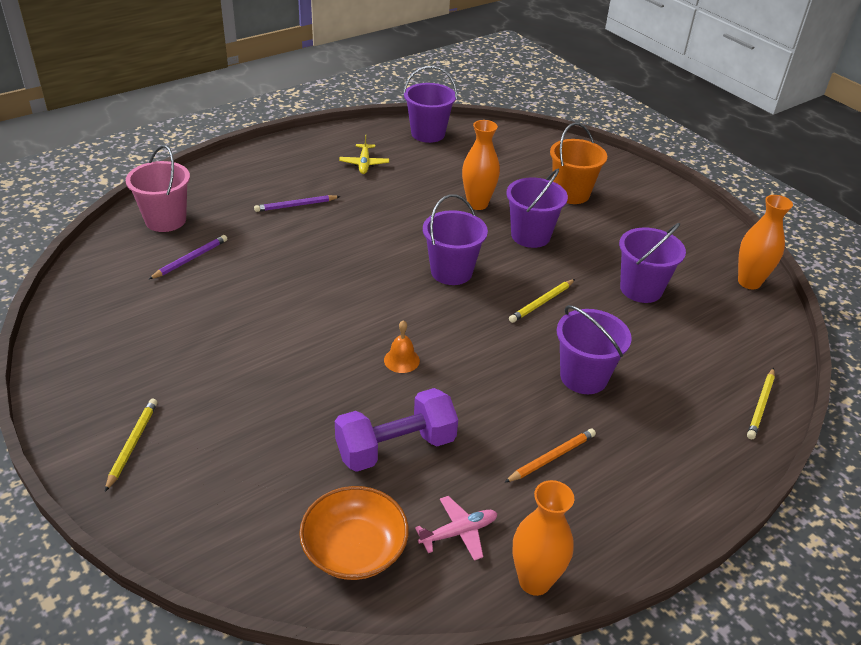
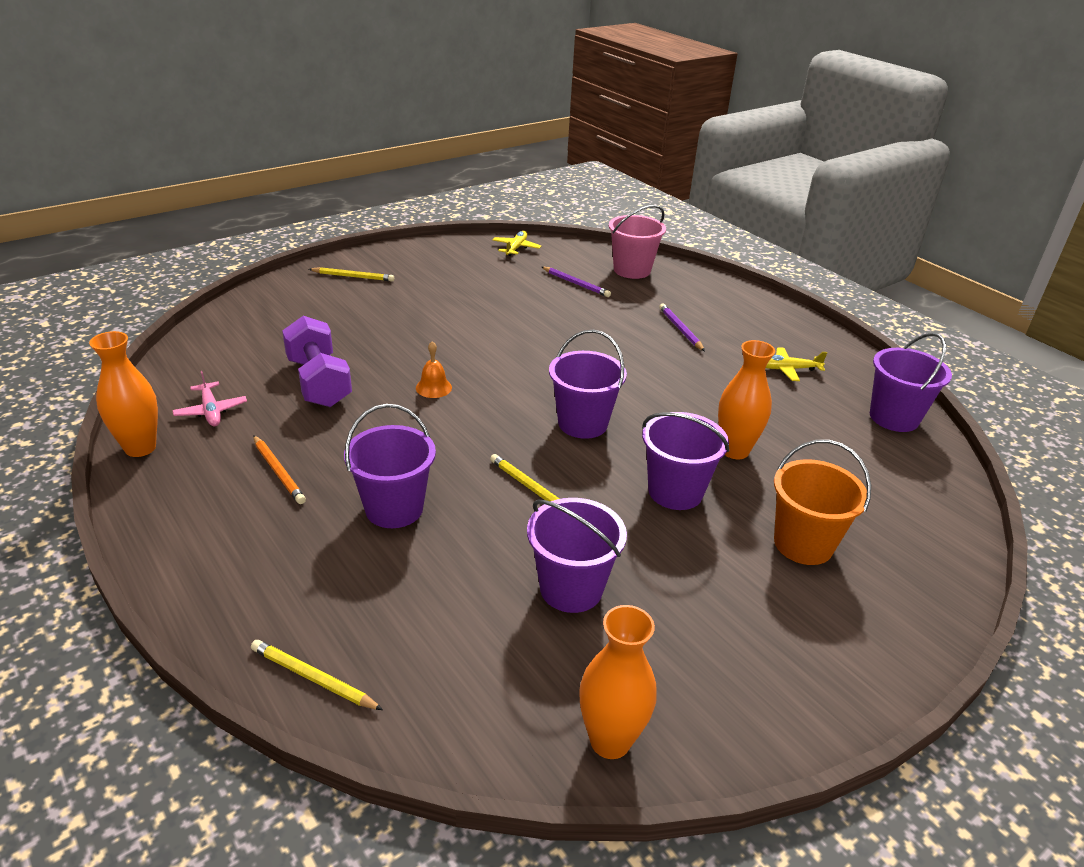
camera: 90 degrees right, 5 degrees down
(83, 299) = (516, 248): none -> yellow plane
(354, 549) = (218, 362): orange bowl -> none

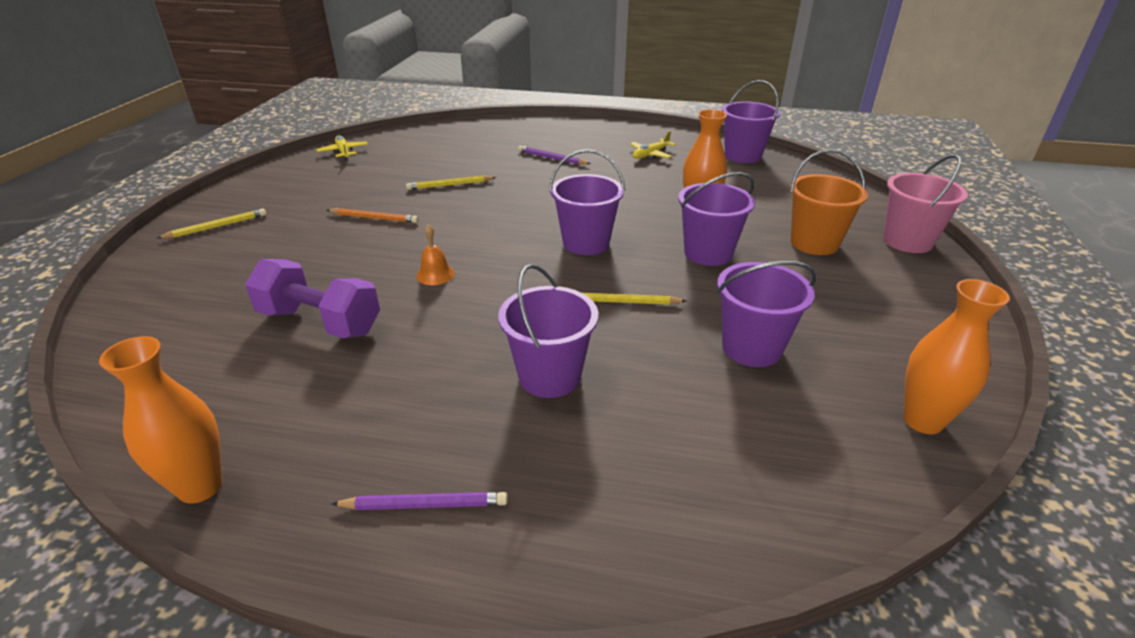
camera: 40 degrees left, 0 degrees up
(211, 411) = (236, 405): pink plane -> none
(278, 472) = (400, 412): orange pencil -> orange pencil (374, 218)
(313, 678) = (702, 545): yellow pencil -> yellow pencil (449, 185)
(576, 284) = (432, 158): purple pencil -> purple pencil (425, 505)
(632, 270) = (459, 135): pink bucket -> pink bucket (907, 241)

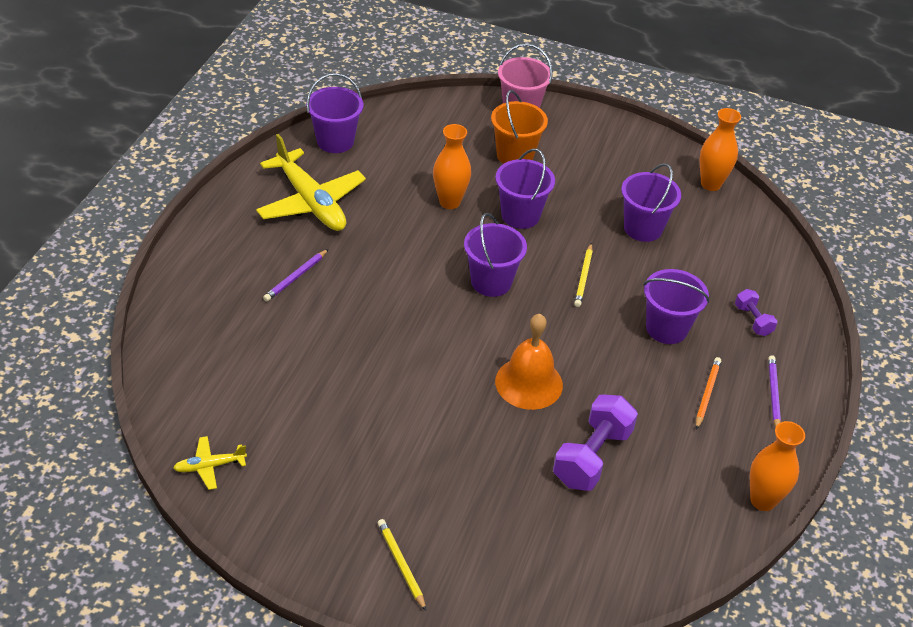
camera: 85 degrees left, 10 degrees up
(374, 218) = (410, 428): orange pencil -> orange pencil (707, 394)
(435, 274) = (529, 383): orange bell -> orange bell, size x2.03
(449, 185) = (344, 366): yellow pencil -> none
(598, 478) = (753, 320): none -> purple dumbbell
(651, 154) = (310, 202): yellow plane -> yellow plane, size x2.17

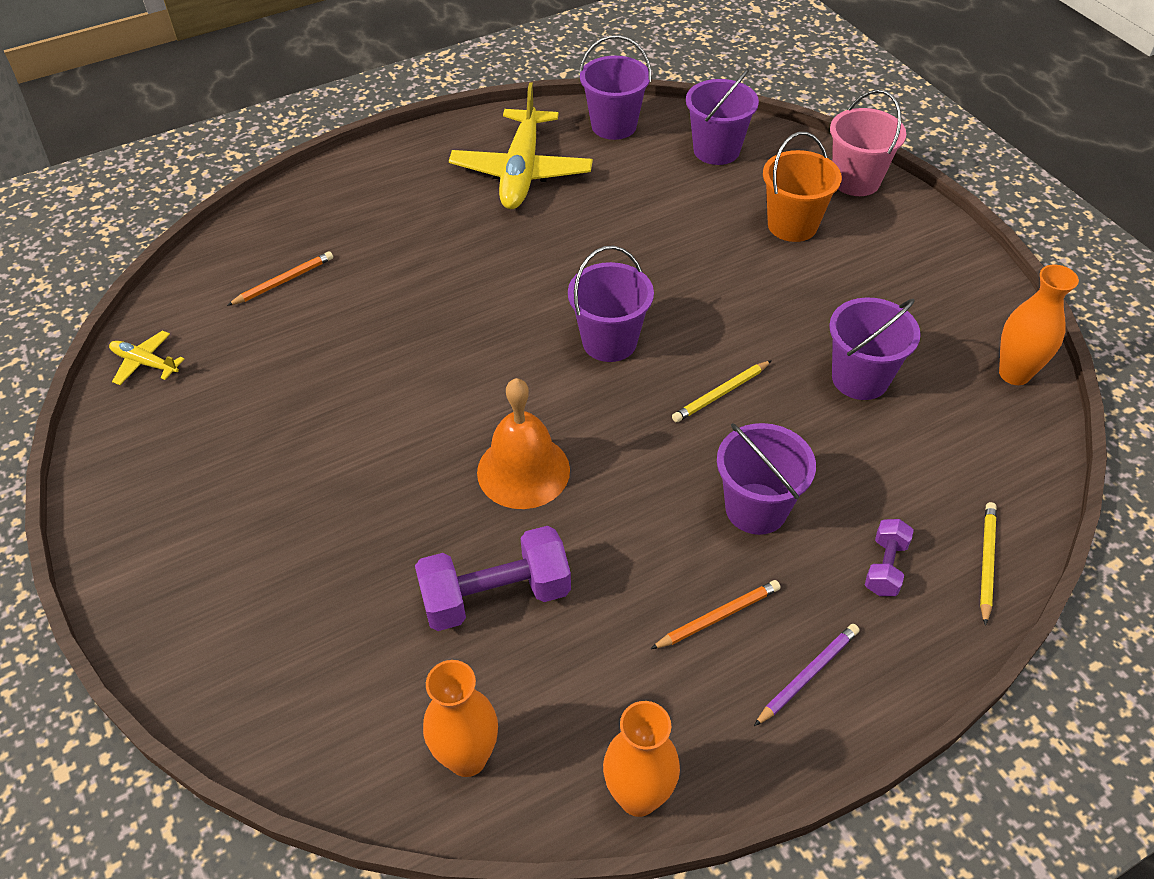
camera: 45 degrees right, 5 degrees up
(238, 359) = (284, 281): none -> orange pencil
(296, 277) = (423, 234): purple pencil -> none
(401, 564) = (179, 570): yellow pencil -> yellow pencil (986, 562)
(449, 202) = (661, 238): orange vase -> orange vase (467, 758)
(520, 215) = (724, 290): purple bucket -> purple bucket (716, 150)

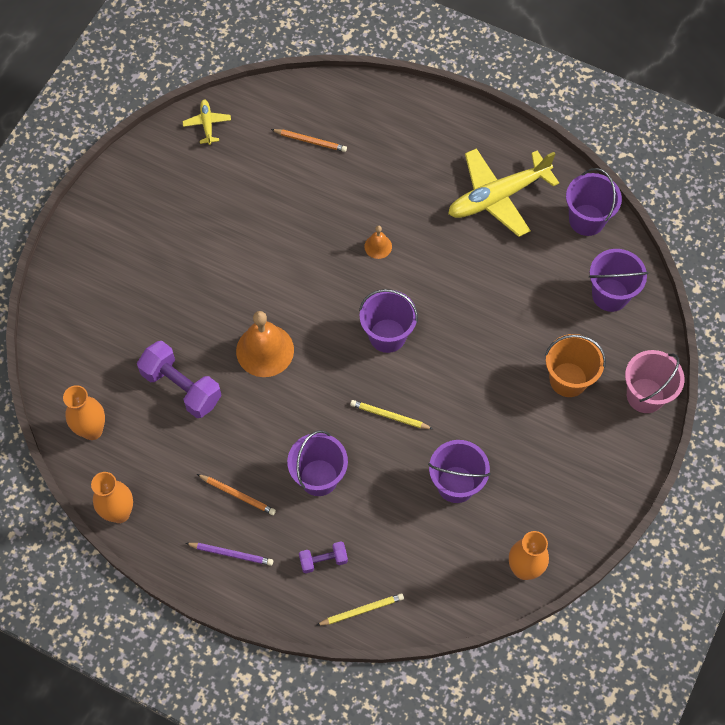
camera: 55 degrees right, 15 degrees up
(484, 292) = (378, 246): none -> orange bell

